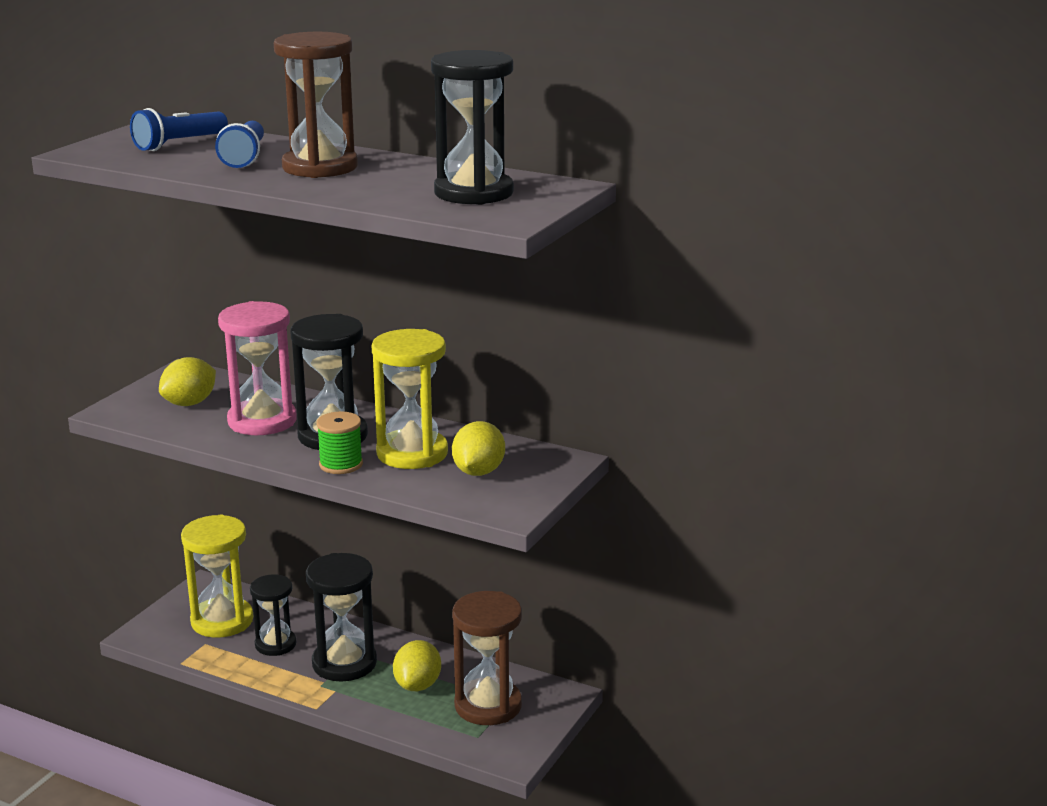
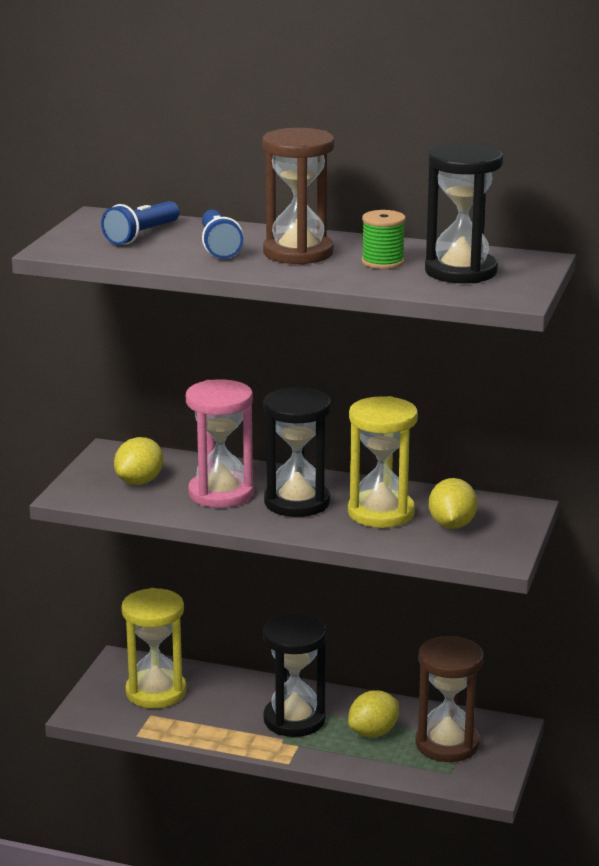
camera: 10 degrees left, 0 degrees up
(275, 644) = (219, 709): black hourglass -> none
(341, 464) = (322, 528): green spool -> green spool (383, 262)
(417, 685) = (373, 732): yellow lemon -> yellow lemon turned 45 degrees clockwise

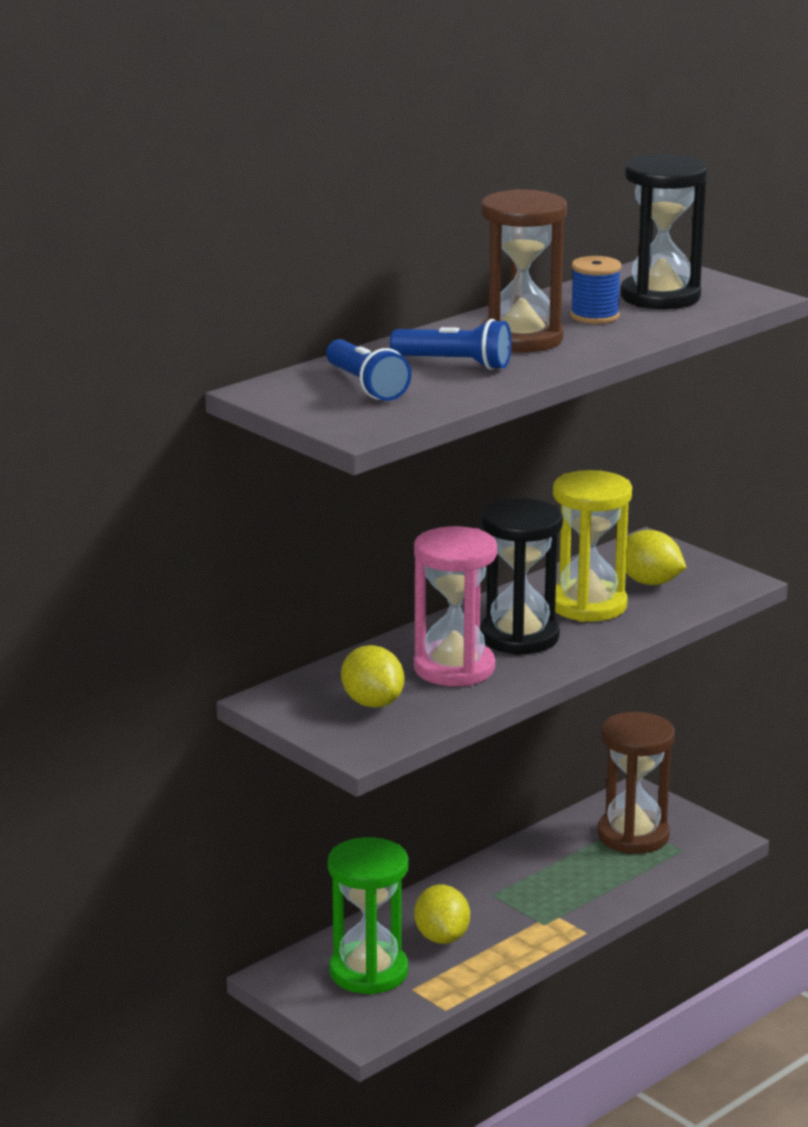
camera: 60 degrees left, 0 degrees up
(156, 692) = (368, 972): yellow hourglass -> green hourglass
(294, 719) = (509, 904): black hourglass -> none
(373, 732) = (576, 867): yellow lemon -> yellow lemon (442, 937)
(383, 262) = (594, 316): green spool -> blue spool

